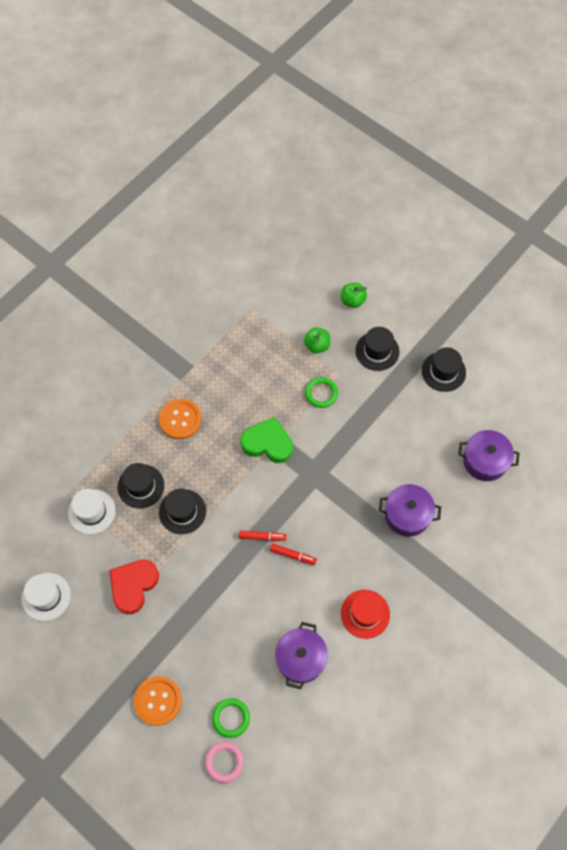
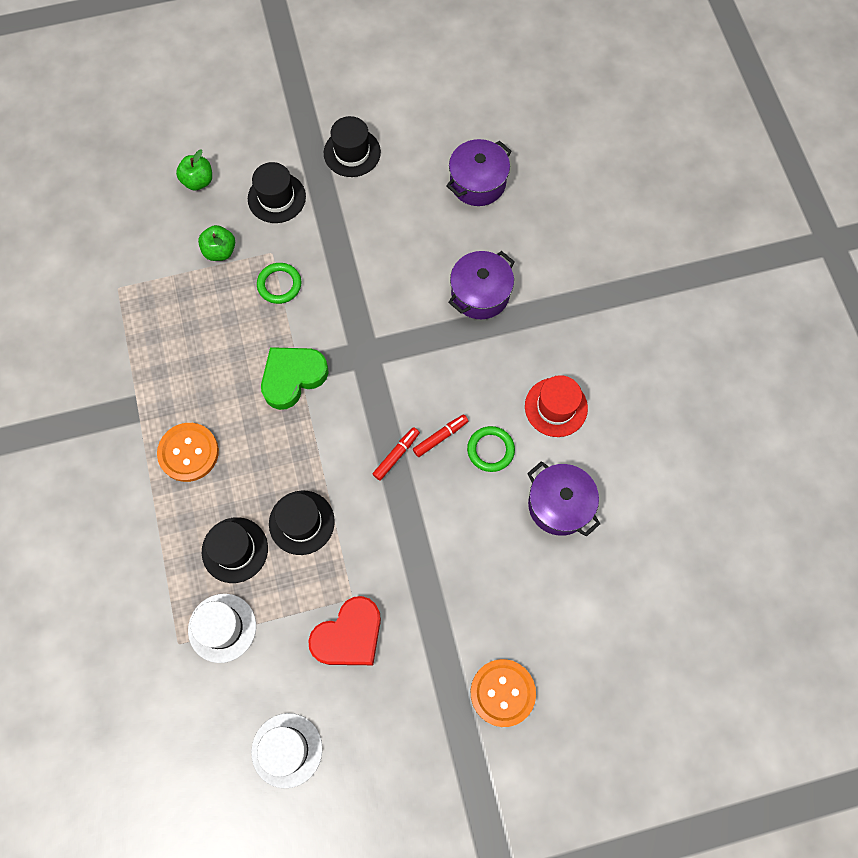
camera: 55 degrees left, 5 degrees up
(133, 586) = (349, 635): red heart -> red heart turned 105 degrees counterclockwise
(224, 762) = (618, 661): pink ring -> none
(231, 718) = (575, 623): green ring -> green ring (490, 450)

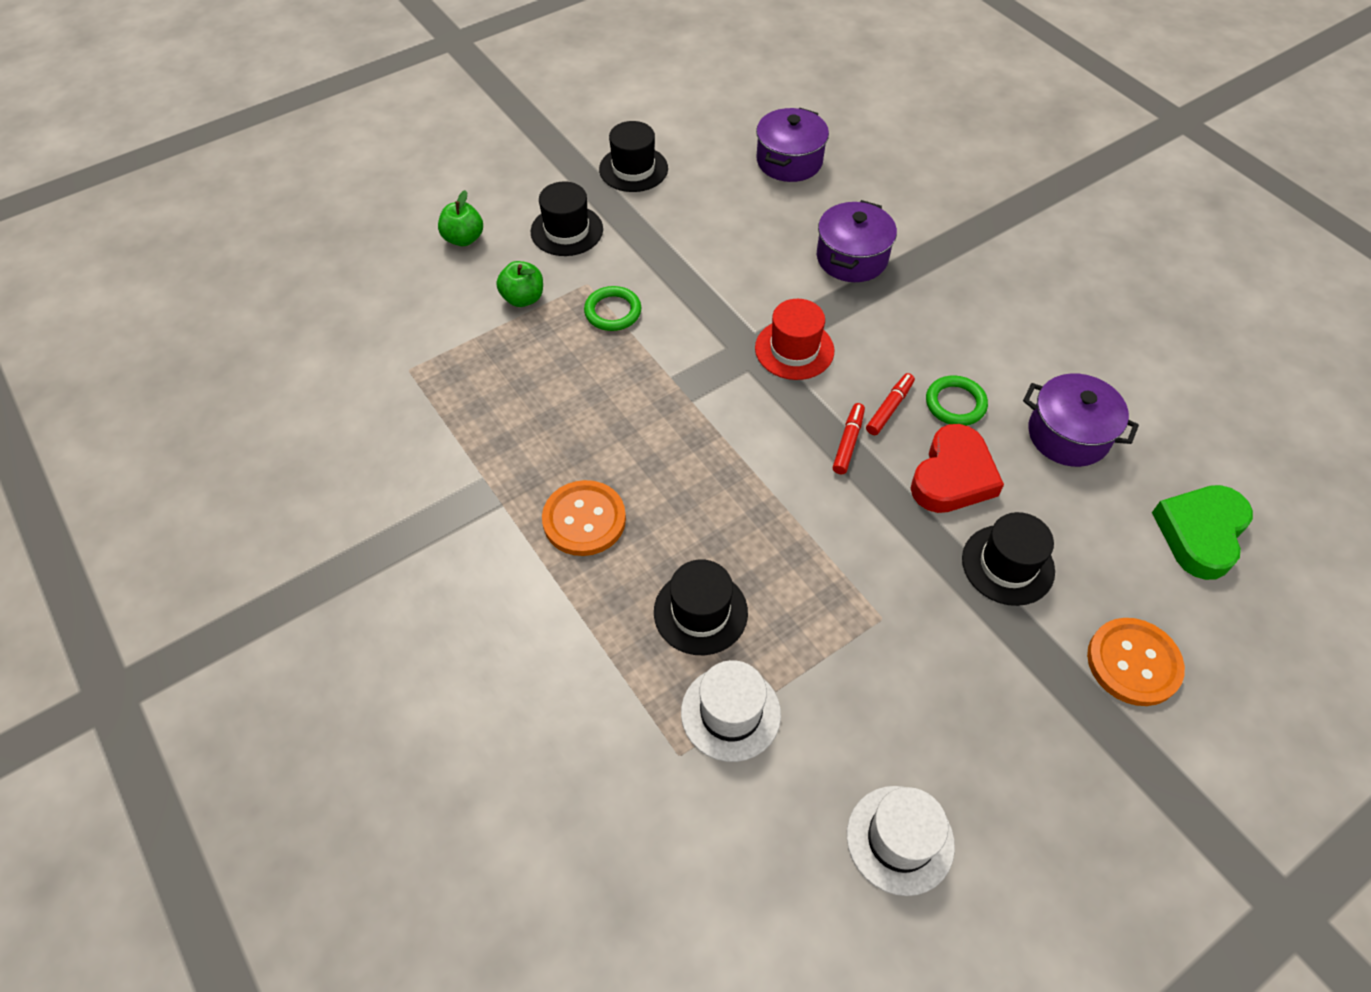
camera: 20 degrees left, 15 degrees down
(293, 377) = (677, 399): green heart -> green heart (1200, 533)
(301, 522) = (771, 552): black hat -> black hat (1007, 565)
(349, 635) = (903, 663): red heart -> red heart (953, 476)
(556, 407) = (1002, 340): red hat -> red hat (794, 349)

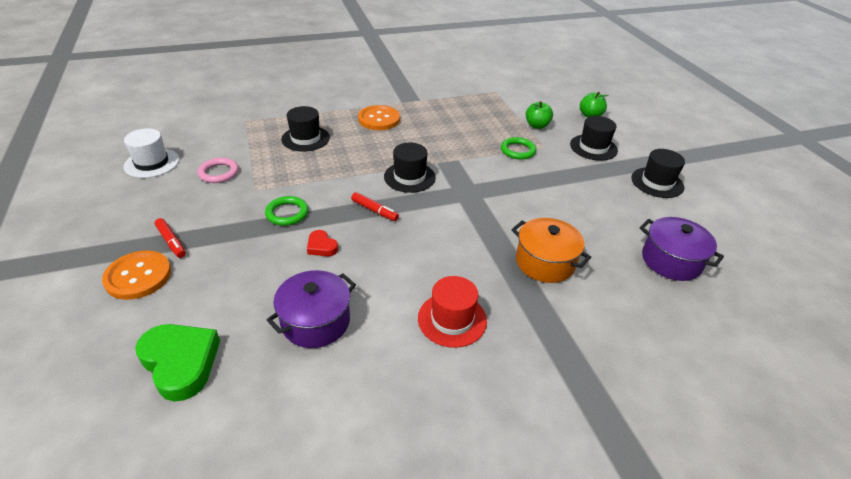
camera: 105 degrees right, 15 degrees down
(730, 713) = (251, 135): white hat -> none
(794, 349) = (461, 209): red hat -> red hat (452, 319)
(852, 258) = (545, 262): purple pot -> orange pot
(869, 699) = (219, 173): none -> pink ring
(889, 408) = (391, 236): red marker -> red marker (171, 241)
(953, 476) = (321, 246): red heart -> red heart, size x0.50
(955, 403) = (378, 269): green ring -> green ring (287, 213)
(1007, 565) = (244, 247): black hat -> black hat (409, 177)

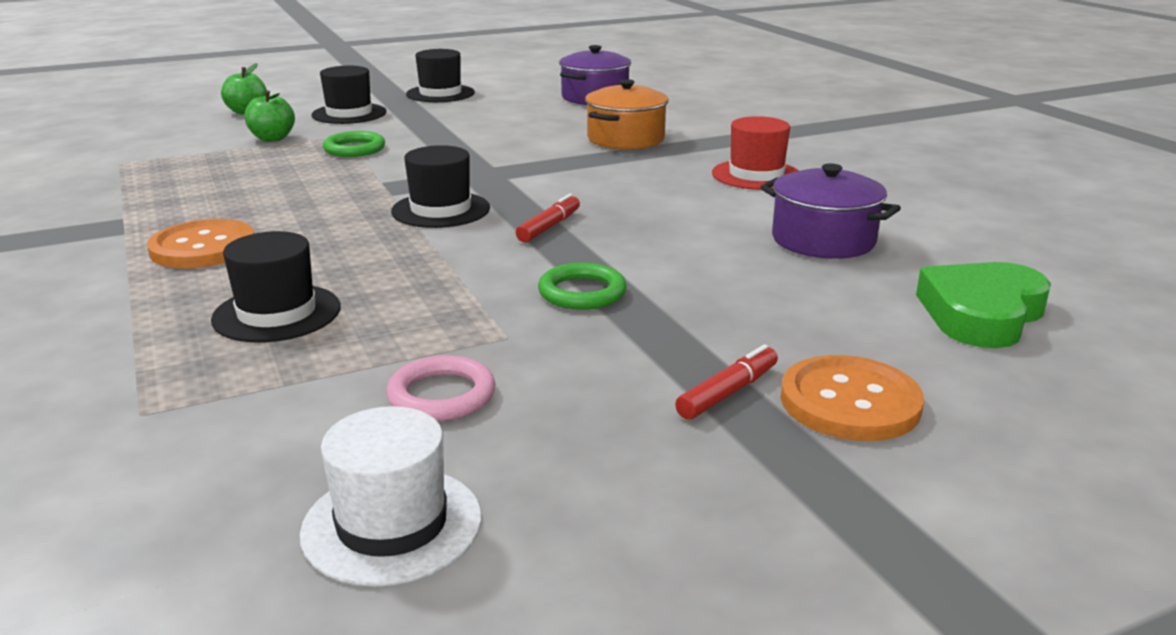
camera: 95 degrees left, 15 degrees down
(321, 246) = (663, 254): red heart -> none

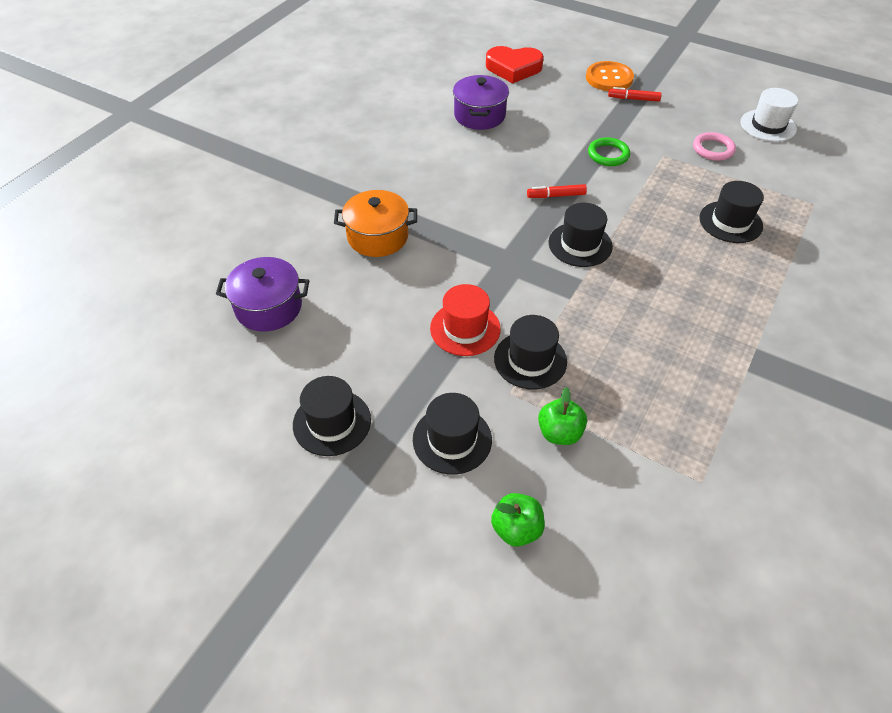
camera: 125 degrees left, 25 degrees up
(203, 247) = (725, 297): orange button -> none
(354, 149) = (530, 360): green ring -> black hat
(756, 175) = (403, 160): red hat -> red hat (465, 328)
(981, 314) = (513, 68): green heart -> red heart

